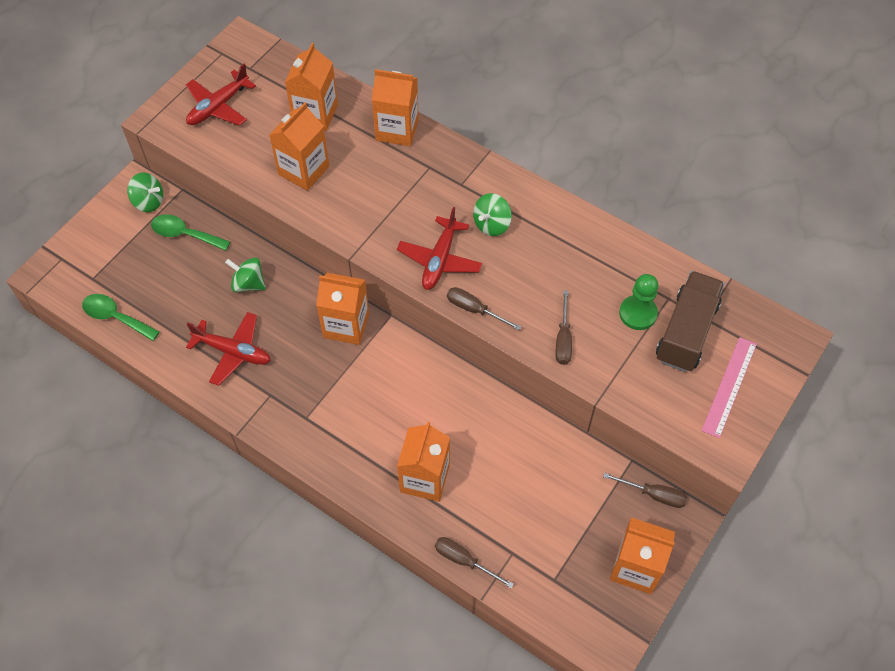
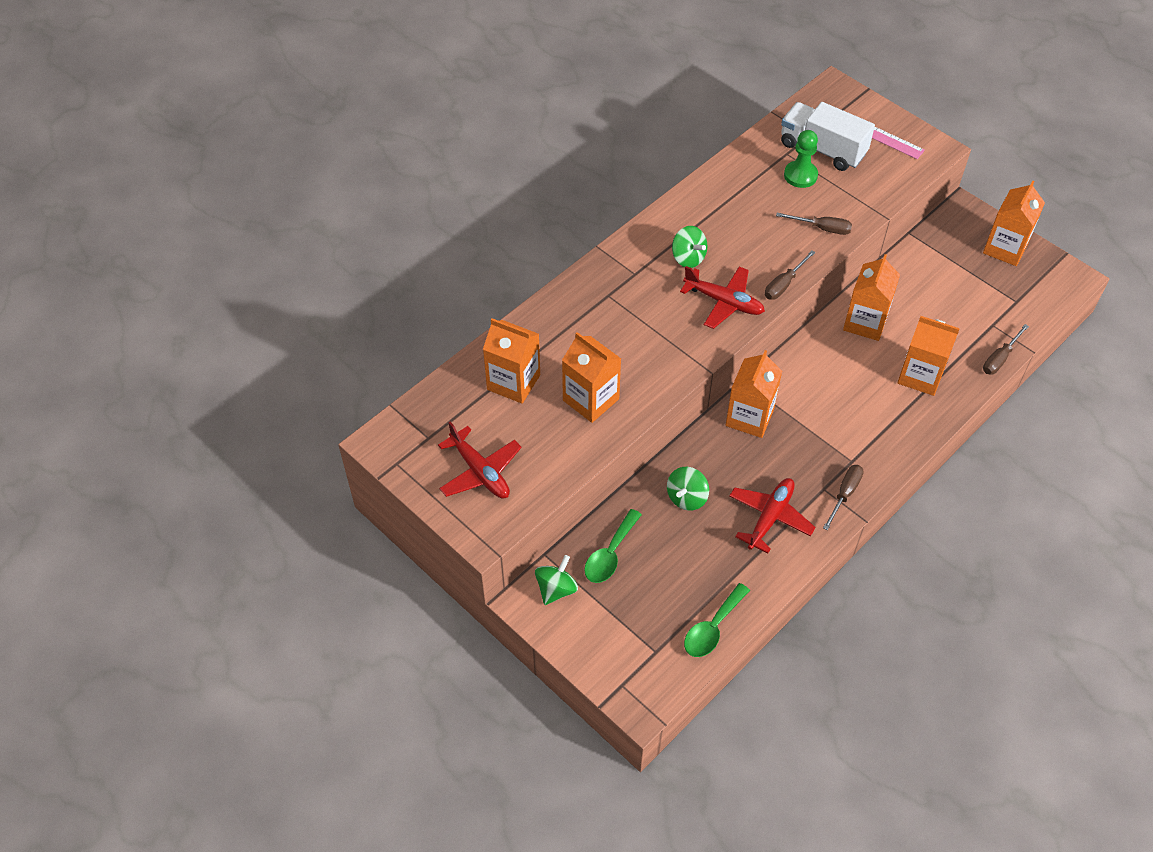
camera: 80 degrees left, 5 degrees down
(397, 130) = (553, 315): orange carton -> orange carton (865, 322)
(653, 495) = (941, 225): brown screwdriver -> brown screwdriver (844, 494)
(686, 332) = (822, 149): brown truck -> white truck

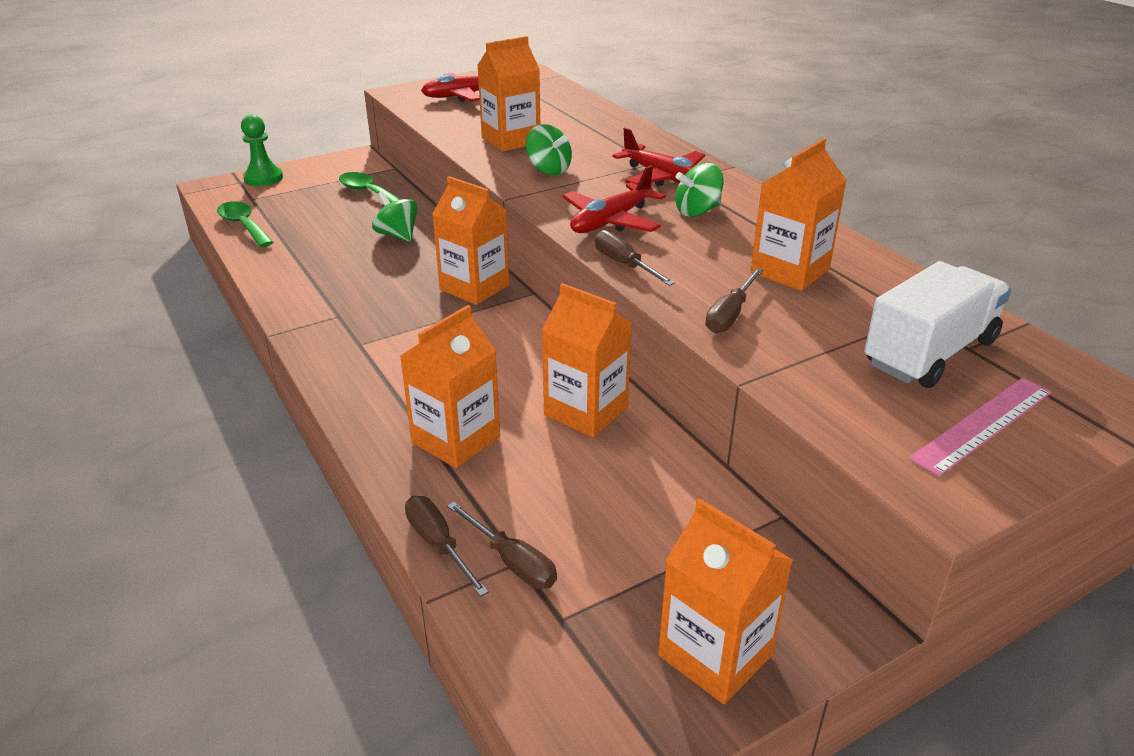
camera: 105 degrees right, 20 degrees down
(513, 382) = (556, 114): orange carton -> orange carton (789, 271)
(556, 589) = (356, 168): green spinning top -> green spinning top (548, 170)
(770, 517) = (332, 275): red plane -> red plane (664, 178)
(800, 175) = (859, 319): green pawn -> green pawn (263, 178)
(844, 494) = (318, 328): brown screwdriver -> brown screwdriver (512, 562)

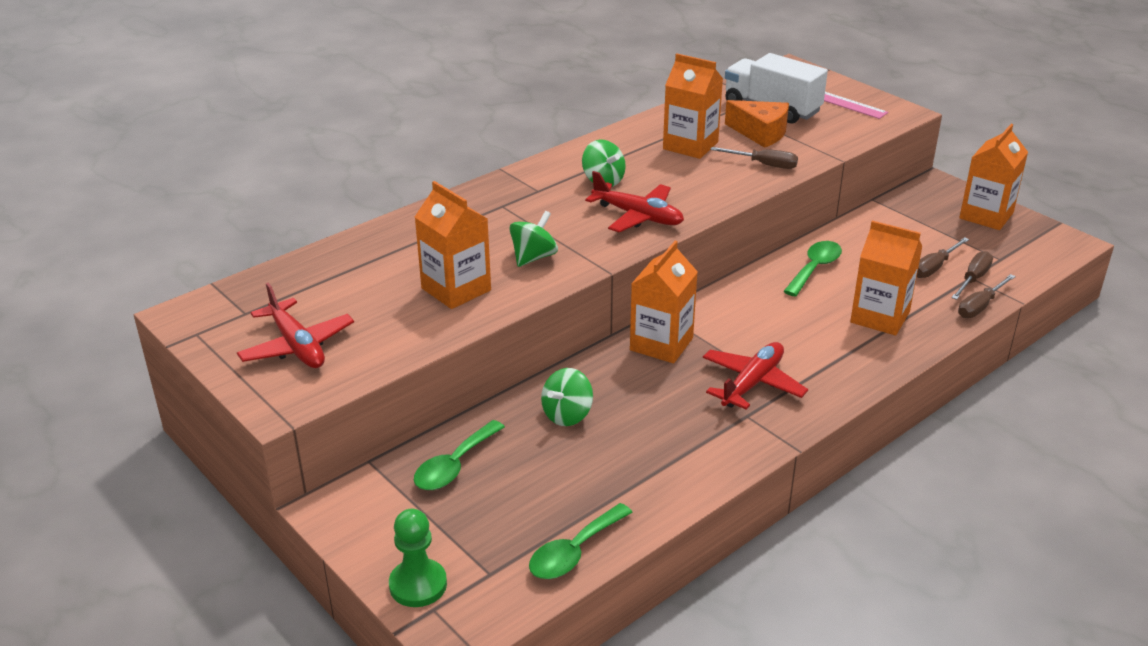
camera: 100 degrees left, 0 degrees up
(586, 411) = (815, 268): orange carton -> green spoon
(624, 264) = (712, 205): brown screwdriver -> brown screwdriver (934, 267)
(664, 178) = (536, 198): red plane -> red plane (752, 383)
(834, 328) = (760, 133): none -> orange cheese

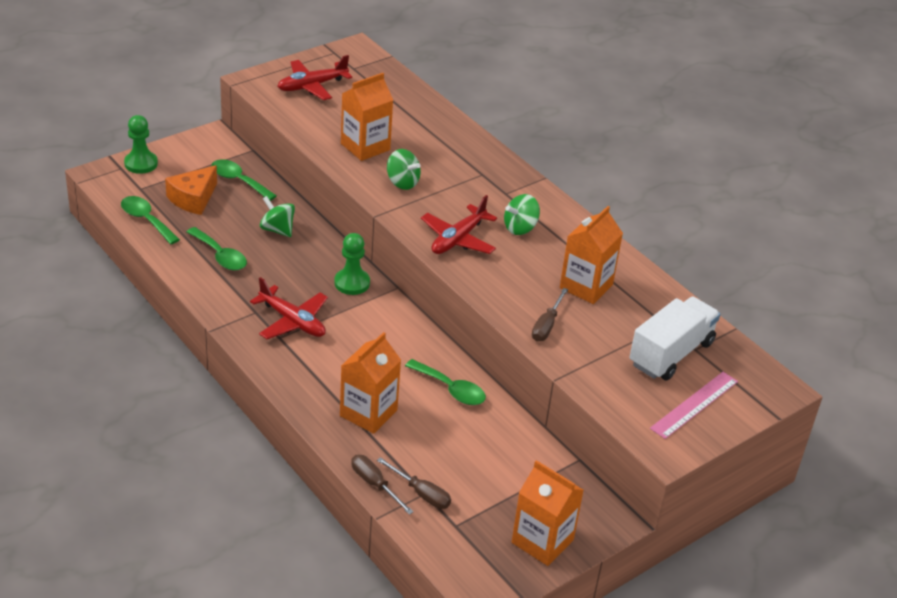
camera: 90 degrees right, 5 degrees up
(640, 461) = (220, 256): none -> green spoon
(661, 344) = (352, 283): orange carton -> green pawn
(760, 133) = (613, 335): orange cheese -> orange cheese (193, 199)
(934, 267) = (444, 471): brown screwdriver -> none

